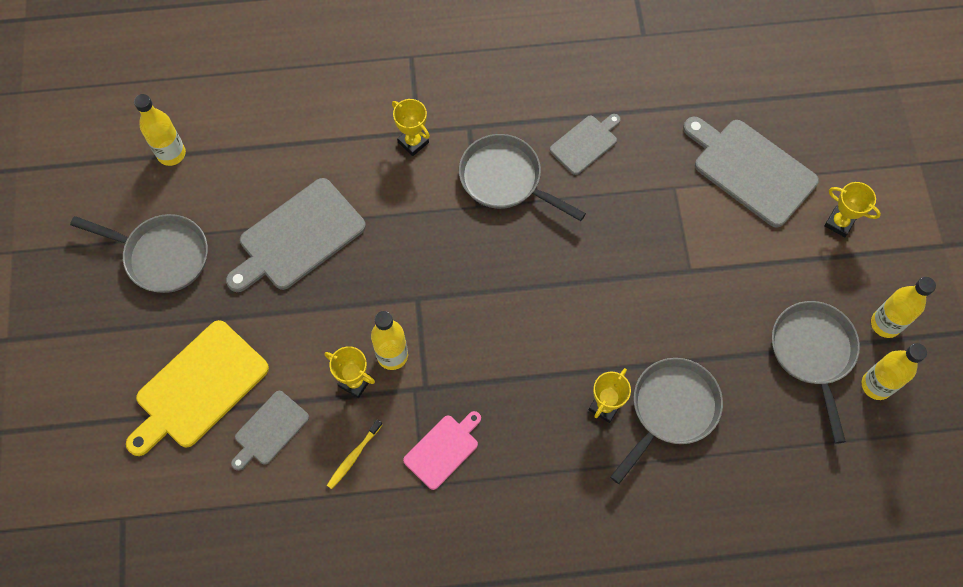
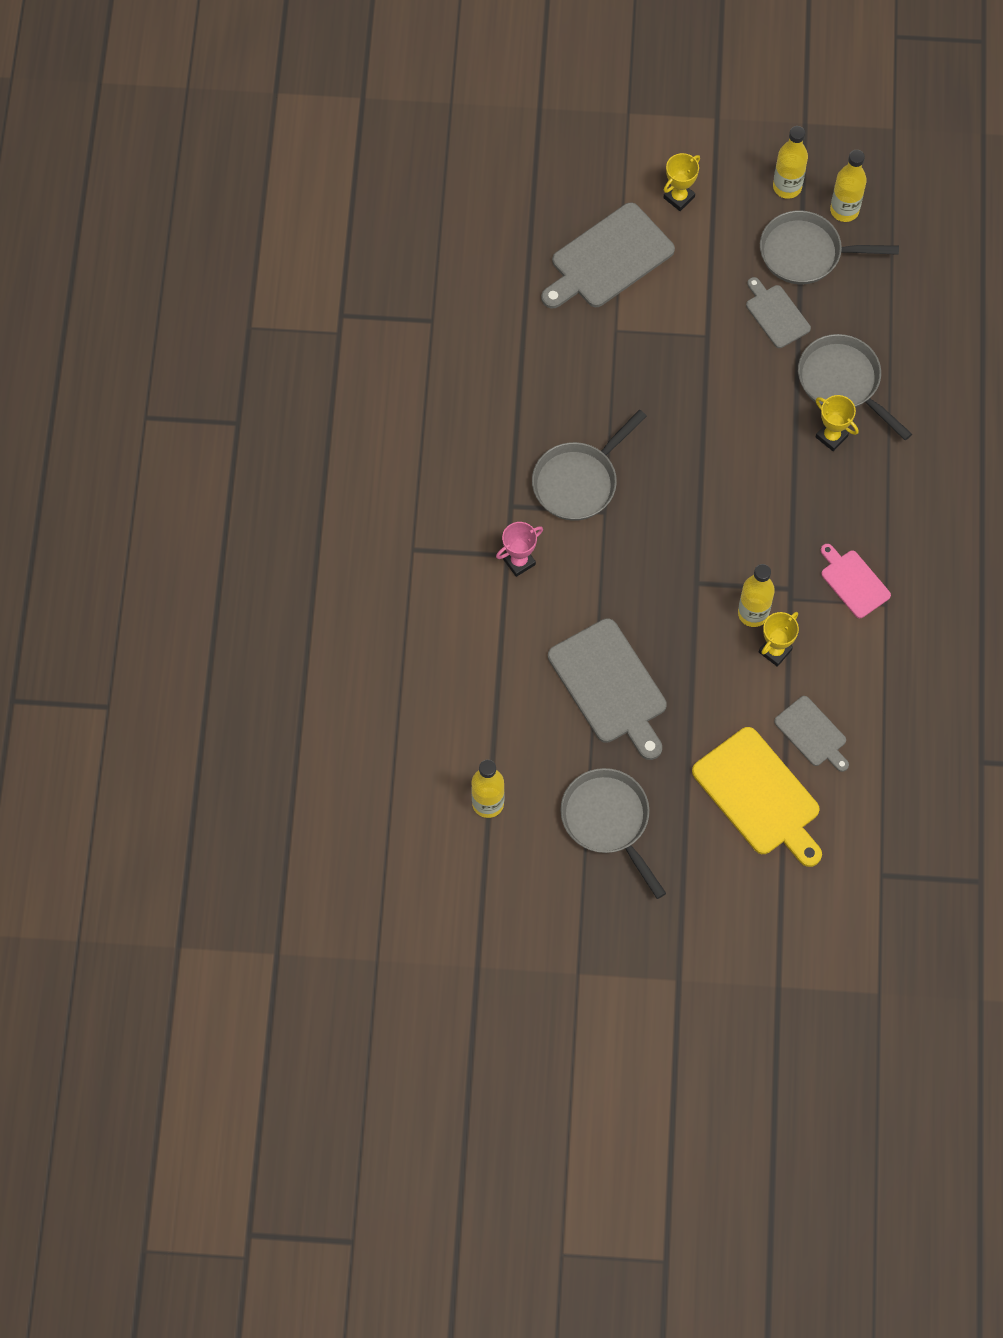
camera: 80 degrees left, 0 degrees up
(162, 256) = (608, 821): grey pan -> grey pan turned 60 degrees counterclockwise
(354, 456) = (849, 661): yellow toothbrush -> none
(413, 142) = (519, 562): yellow trophy -> pink trophy
(585, 143) = (550, 400): grey cutting board -> grey cutting board (776, 314)

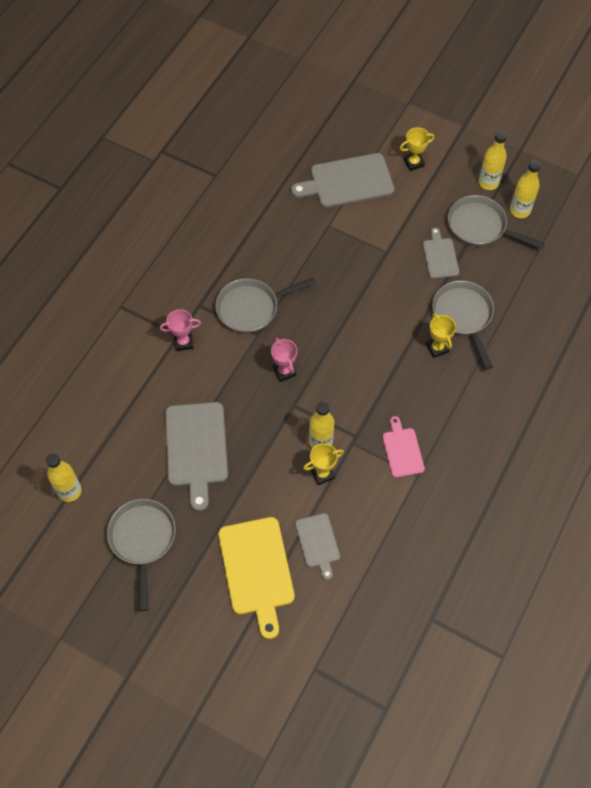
camera: 25 degrees right, 5 degrees down
(663, 545) = (284, 371): none -> pink trophy

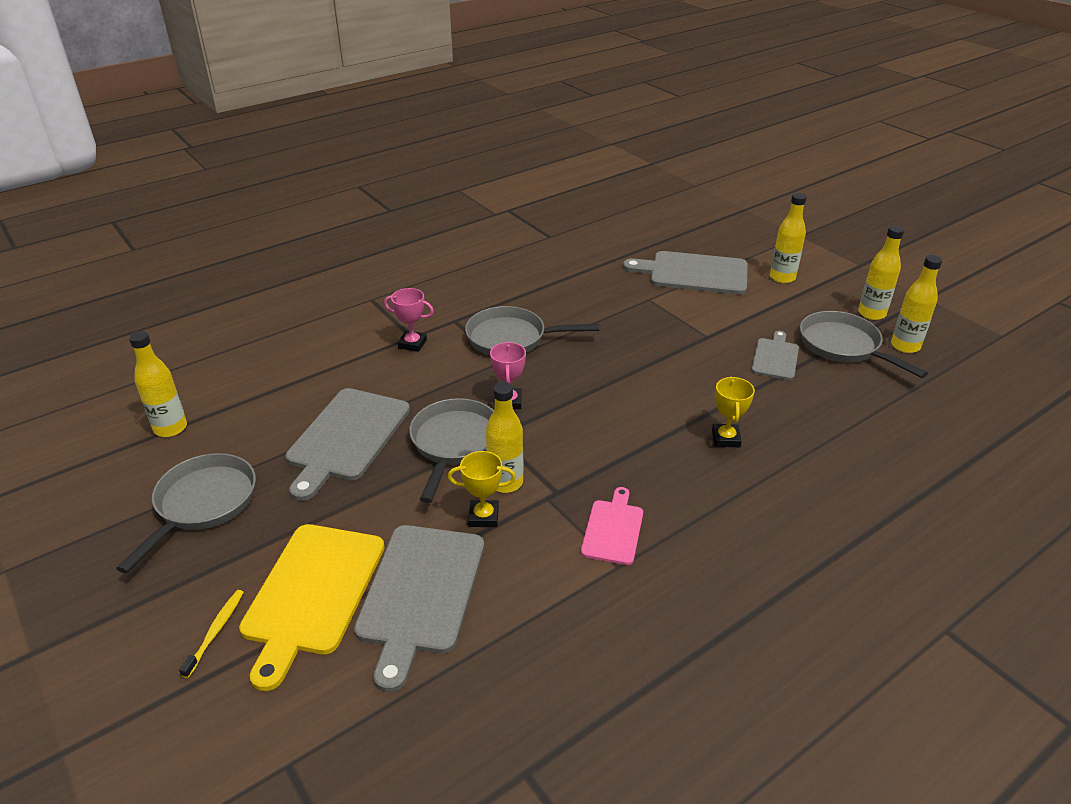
camera: 25 degrees right, 25 degrees down
(220, 618) = (215, 632): none -> yellow toothbrush
(318, 543) = (420, 593): grey cutting board -> grey cutting board, size x1.78
(413, 163) = (782, 277): yellow trophy -> yellow bottle
(463, 316) = (779, 419): grey pan -> grey pan (454, 443)

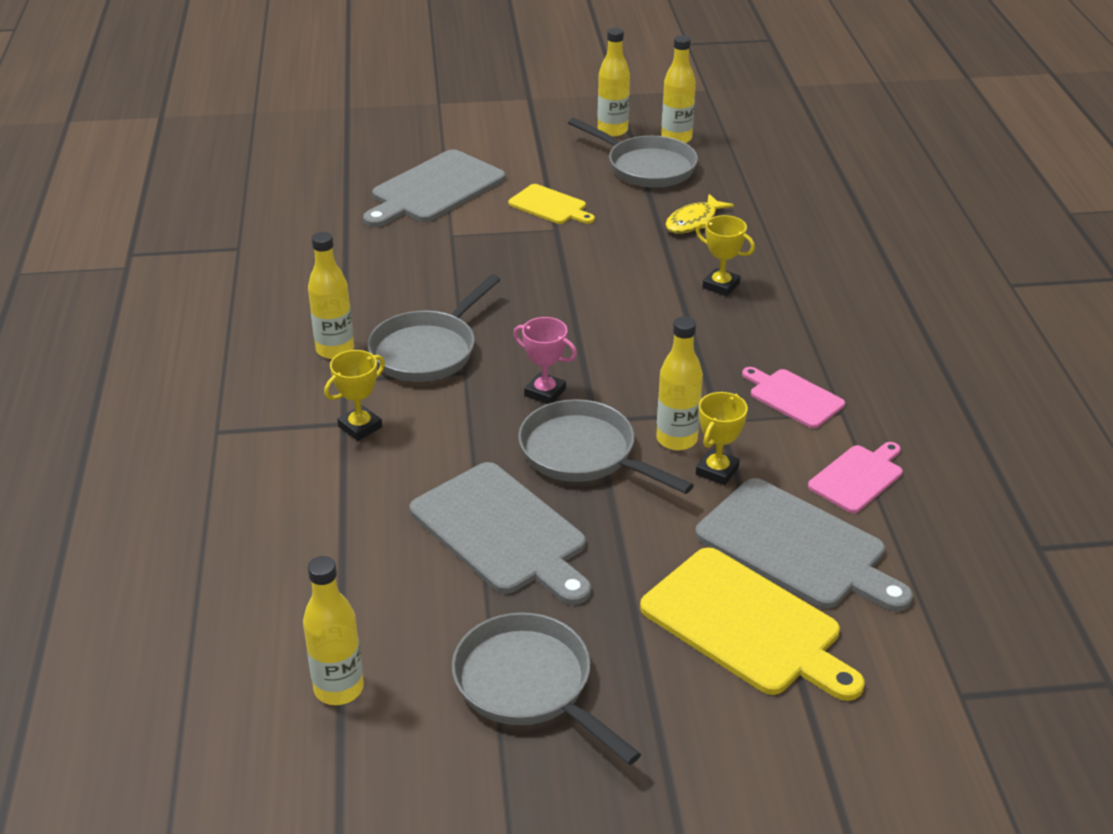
camera: 60 degrees left, 0 degrees up
(215, 632) = (756, 715): yellow toothbrush -> none
(412, 344) = (360, 427): pink trophy -> yellow trophy
(536, 604) = (858, 477): none -> pink cutting board
(733, 323) = (550, 206): none -> yellow cutting board
(775, 357) = (627, 208): grey cutting board -> none
(782, 277) = (502, 146): yellow bottle -> yellow bottle (335, 350)
(798, 395) = (694, 222): none -> yellow fish
(843, 346) = (646, 167): grey pan -> grey pan turned 135 degrees counterclockwise

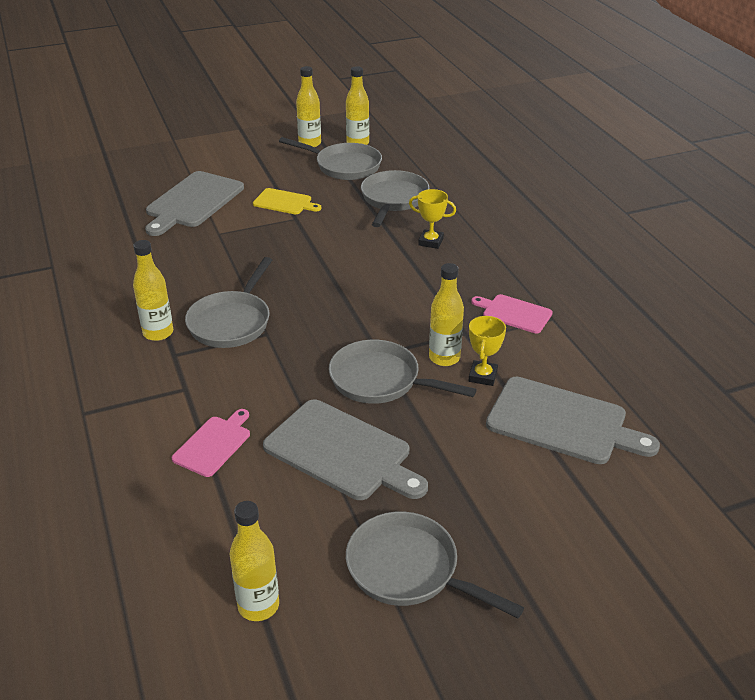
camera: 15 degrees left, 0 degrees up
(360, 427) = (199, 389): yellow trophy -> none
(545, 392) = (333, 339): pink trophy -> none
(694, 222) = (393, 199): yellow fish -> grey pan
(746, 625) = (551, 488): yellow cutting board -> none
(858, 477) = (583, 363): pink cutting board -> pink cutting board (214, 444)

